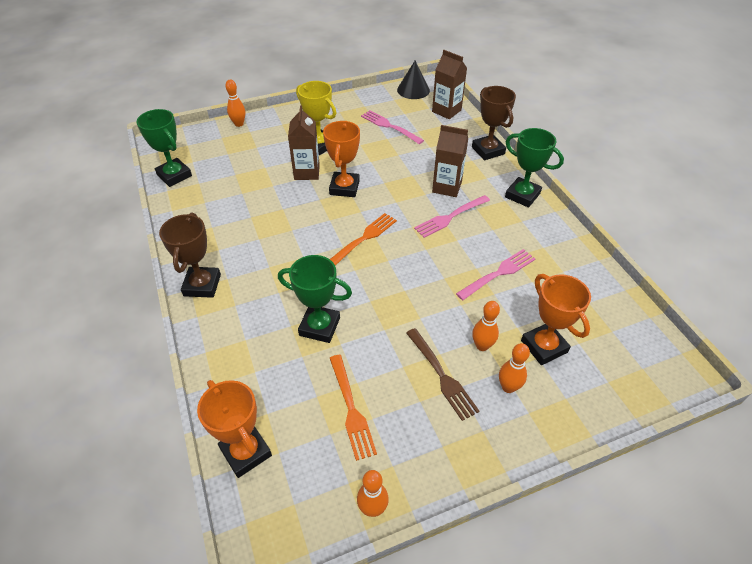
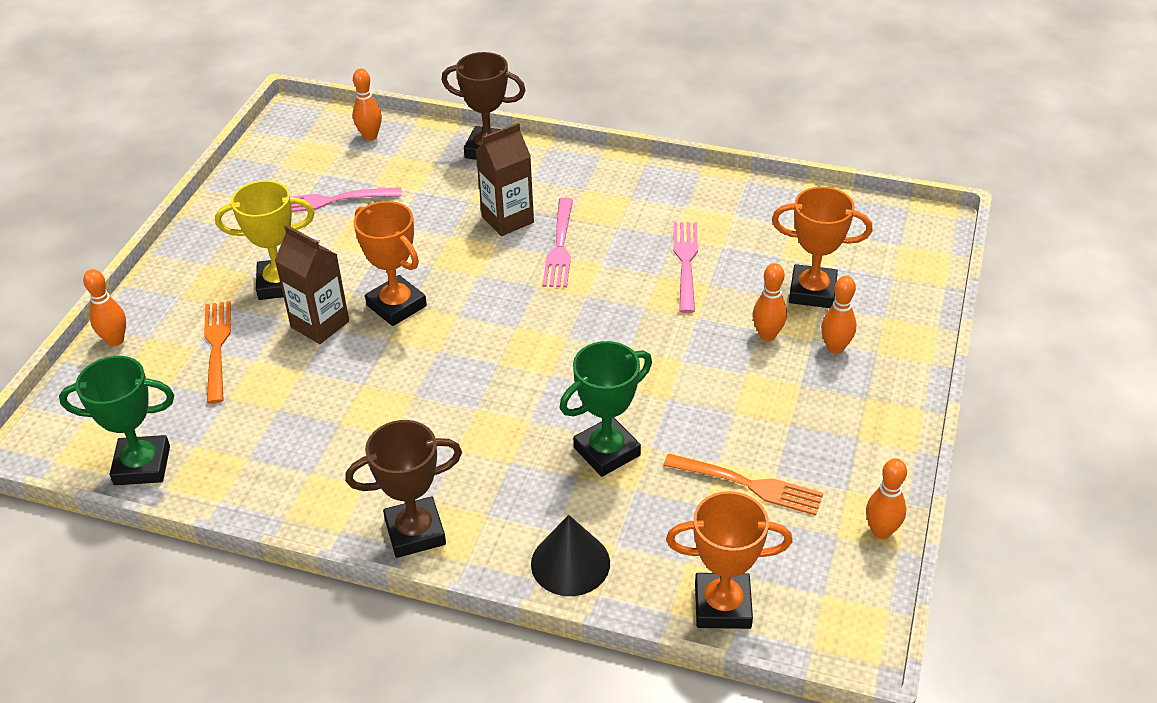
camera: 50 degrees left, 5 degrees down
(202, 285) = (415, 532): brown trophy -> brown trophy turned 60 degrees counterclockwise
(364, 238) = (508, 337): orange fork -> orange fork (217, 347)
(413, 90) = (286, 138): black cone -> black cone (570, 563)
(442, 376) = (775, 388): brown fork -> none
(446, 111) = (370, 136): brown carton -> orange bowling pin
(522, 195) = (594, 171): green trophy -> none

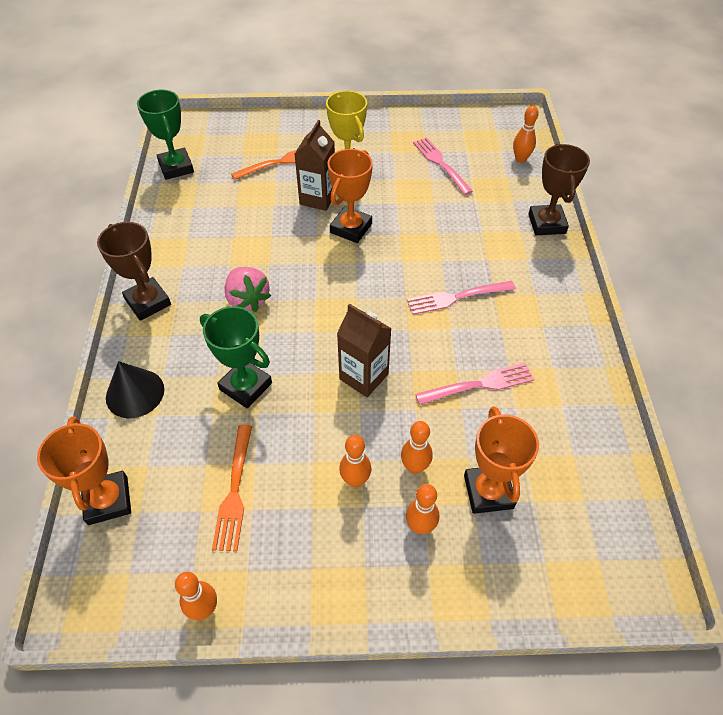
camera: 70 degrees right, 10 degrees up
(115, 340) = (271, 121): orange bowling pin -> orange bowling pin (355, 480)
(467, 426) = (248, 300): none -> pink strawberry
(507, 219) = (471, 258): brown carton -> brown carton (364, 377)

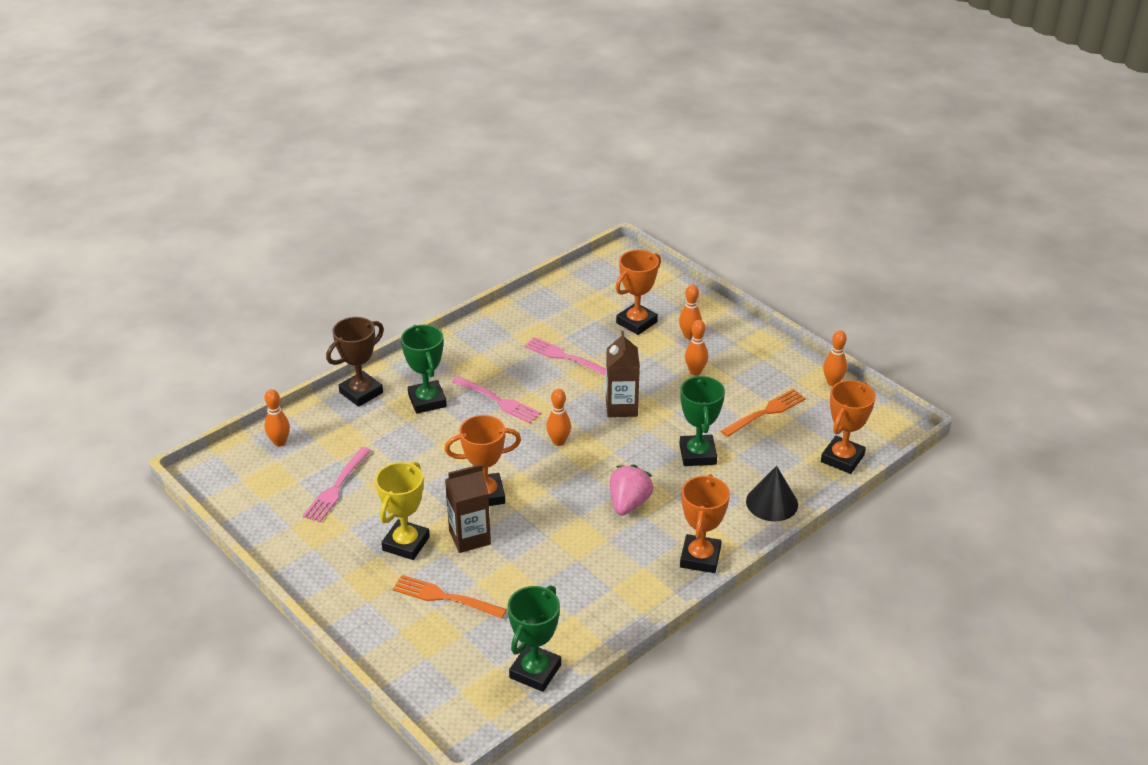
camera: 130 degrees left, 15 degrees down
(148, 302) = (700, 558): brown trophy -> orange trophy
(414, 467) = (657, 354): orange bowling pin -> orange bowling pin (558, 442)
(499, 255) = (427, 401): none -> green trophy

